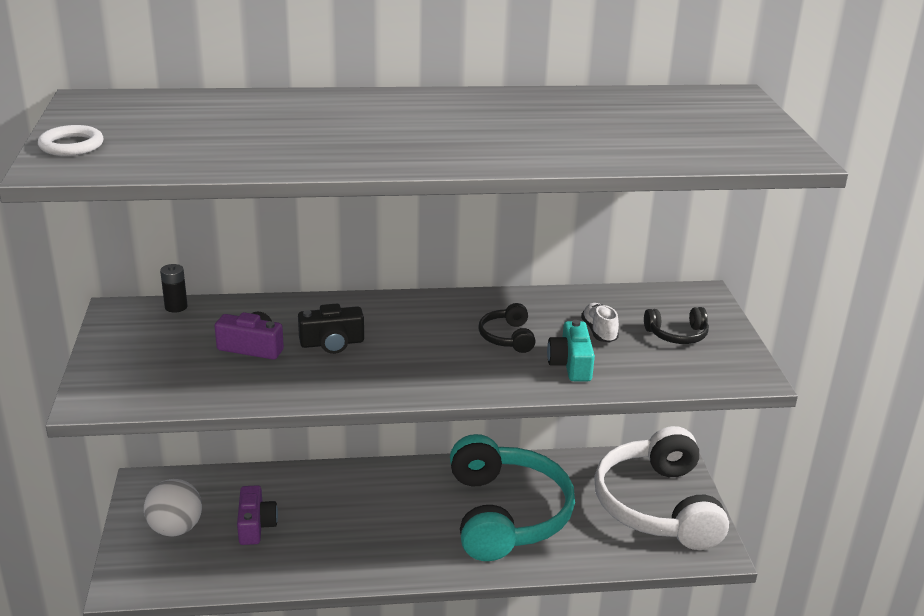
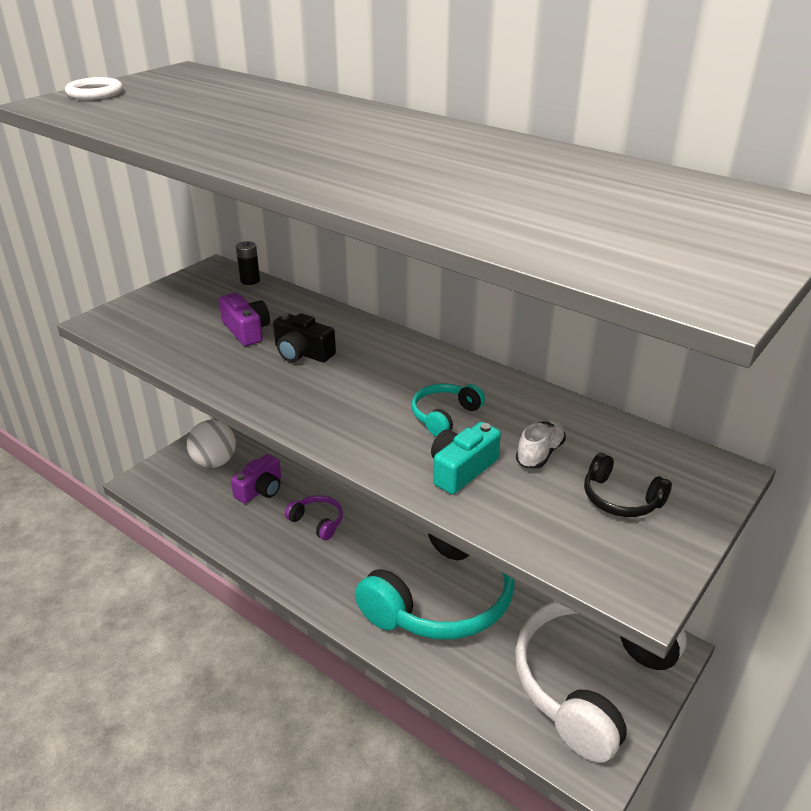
camera: 45 degrees right, 5 degrees up
(342, 521) = (317, 522): none -> purple headphones
(507, 337) = (444, 416): black headphones -> turquoise headphones

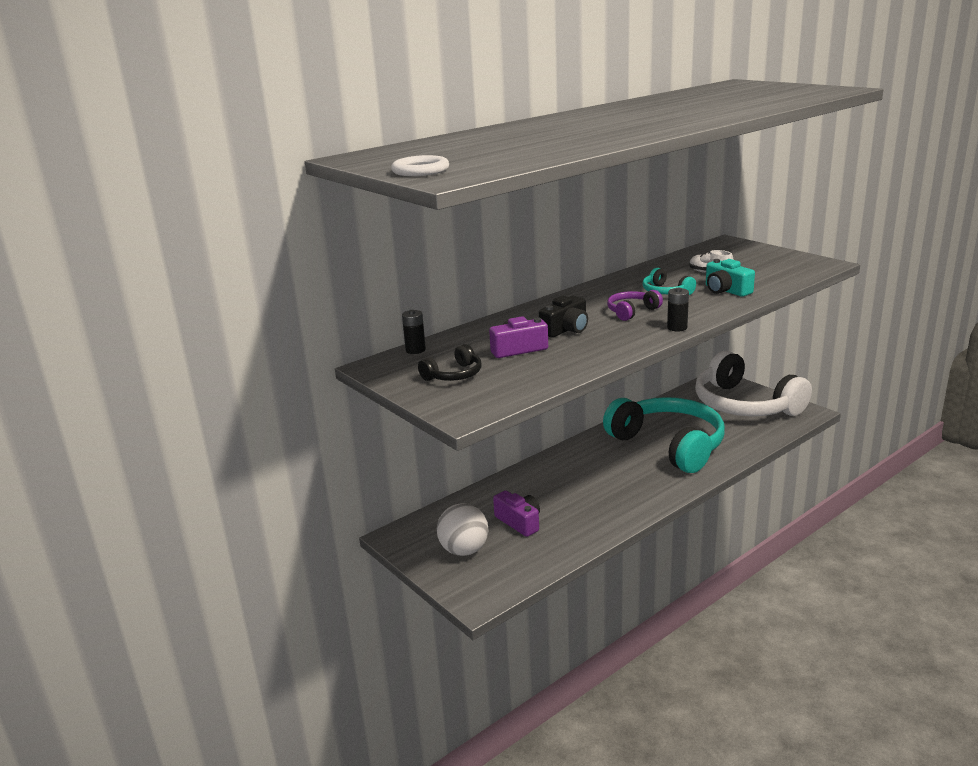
camera: 75 degrees left, 10 degrees down
(308, 429) = (677, 328): none -> black battery
(317, 522) = (574, 493): purple headphones -> purple headphones (632, 311)
(620, 498) = (752, 261): black headphones -> black headphones (454, 375)

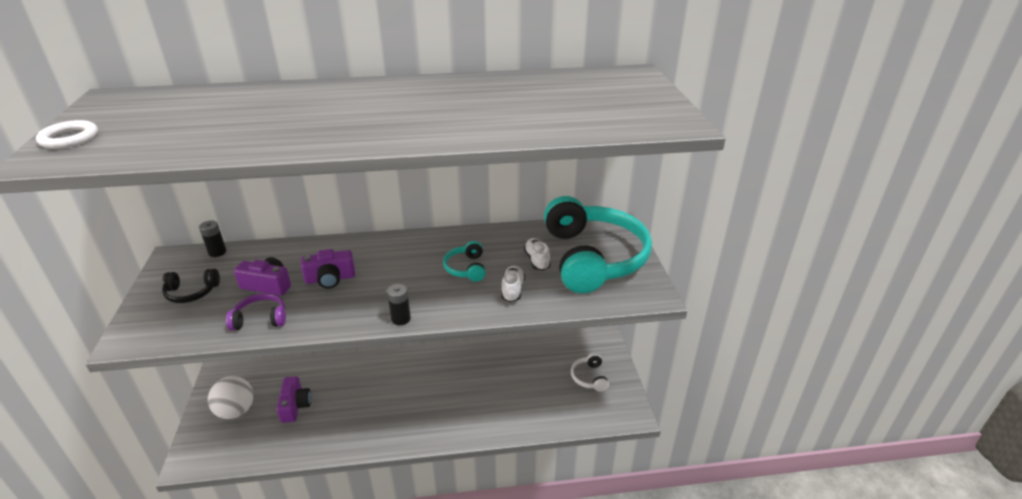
camera: 30 degrees right, 10 degrees up
(566, 329) = (330, 279): black camera -> purple camera
(632, 311) = (404, 281): purple headphones -> purple headphones (260, 319)
(668, 445) = (478, 389): turquoise headphones -> turquoise headphones (593, 258)
(726, 290) = (512, 290): turquoise camera -> white shoe
(744, 405) = (589, 377): white headphones -> white headphones, size x0.41

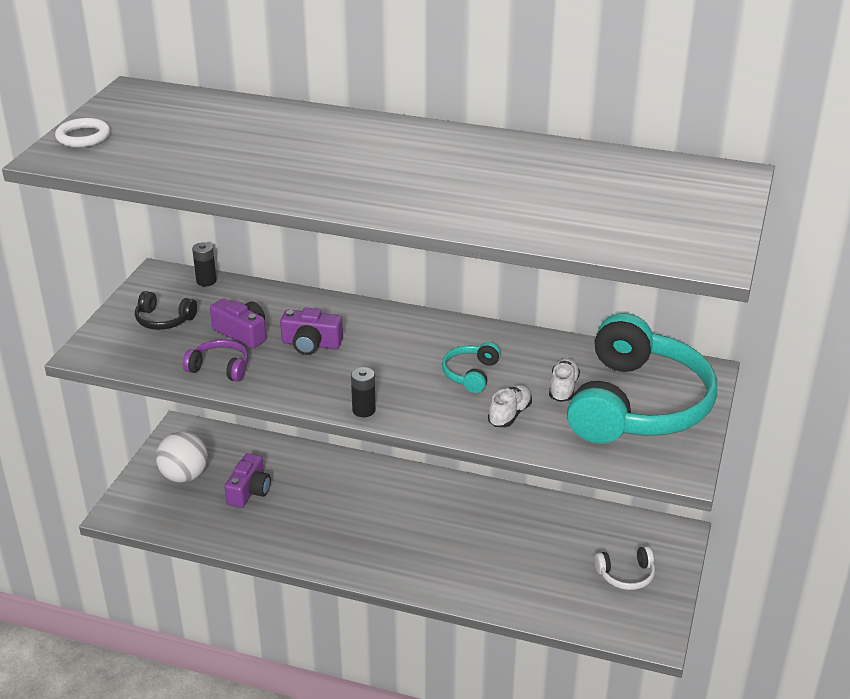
camera: 25 degrees right, 0 degrees up
(589, 377) = (626, 575): white headphones -> white headphones turned 120 degrees counterclockwise

